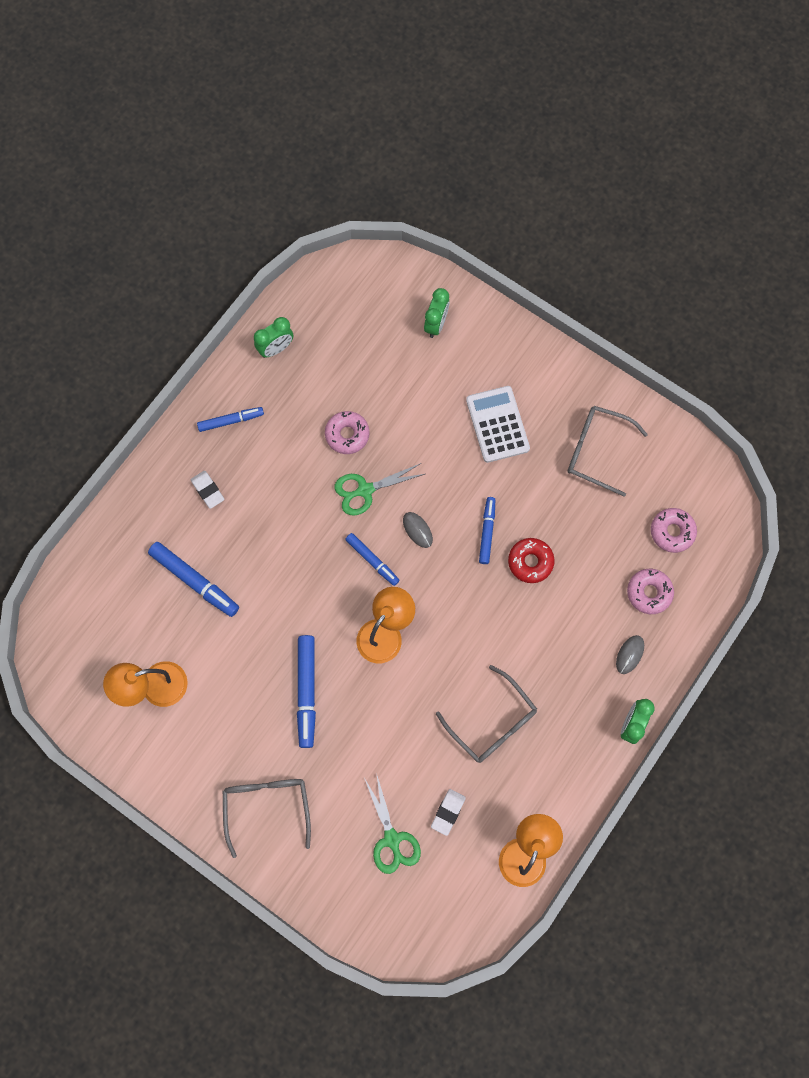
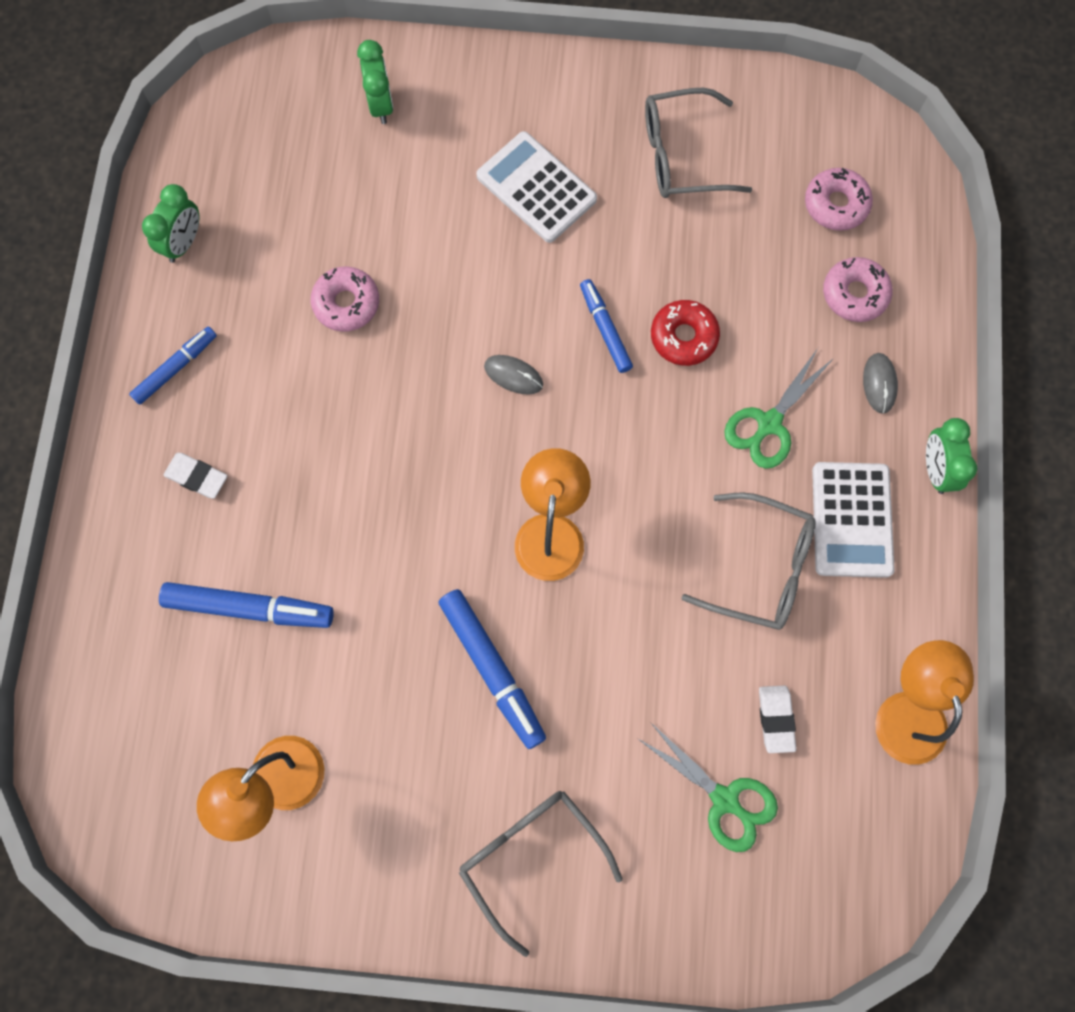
camera: 30 degrees left, 0 degrees up
(365, 490) = (413, 361): green scissors -> green scissors (769, 423)
(372, 560) = (477, 447): blue marker -> none
(562, 725) = (851, 520): none -> white calculator

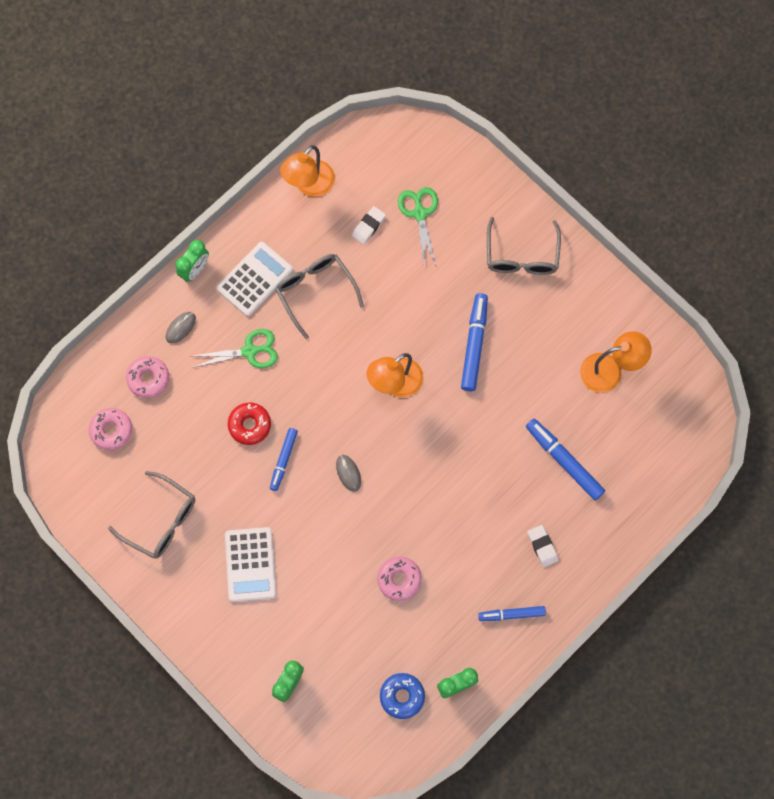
camera: 140 degrees left, 0 degrees up
(239, 185) = (402, 696): none -> blue donut

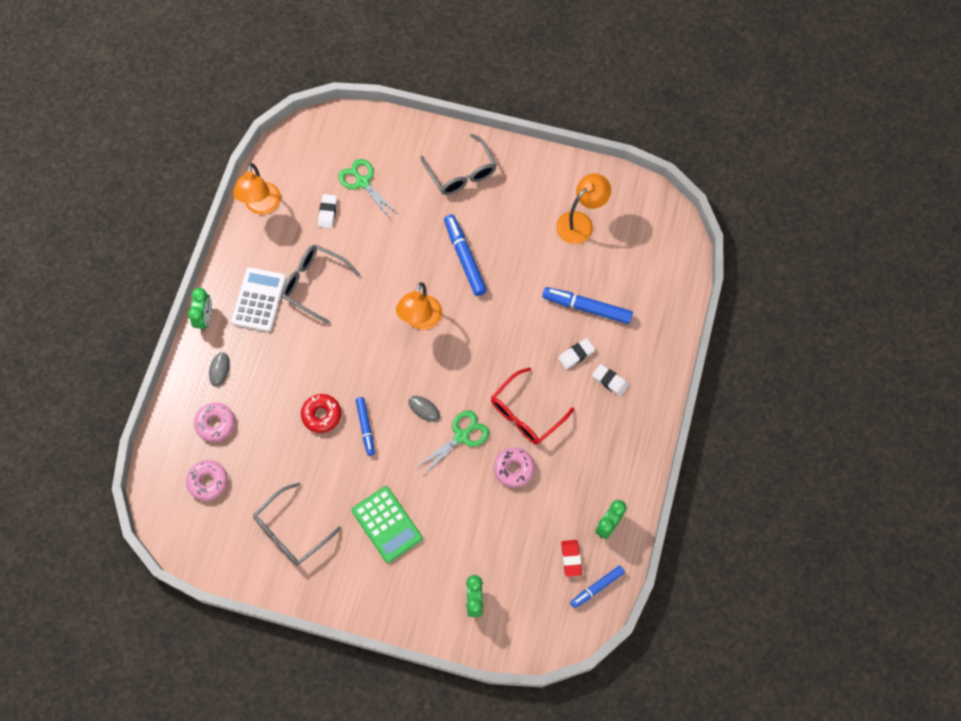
camera: 30 degrees left, 5 degrees down
(160, 520) = (291, 531): grey glasses -> grey glasses turned 135 degrees clockwise
(249, 351) = (287, 358): green scissors -> green scissors (461, 436)
(250, 564) = (387, 524): white calculator -> green calculator
(402, 696) = (571, 558): blue donut -> red eraser
(443, 532) = (526, 413): none -> red glasses
(511, 614) = (618, 446): blue marker -> blue marker (597, 587)
(525, 502) = (576, 355): none -> white eraser

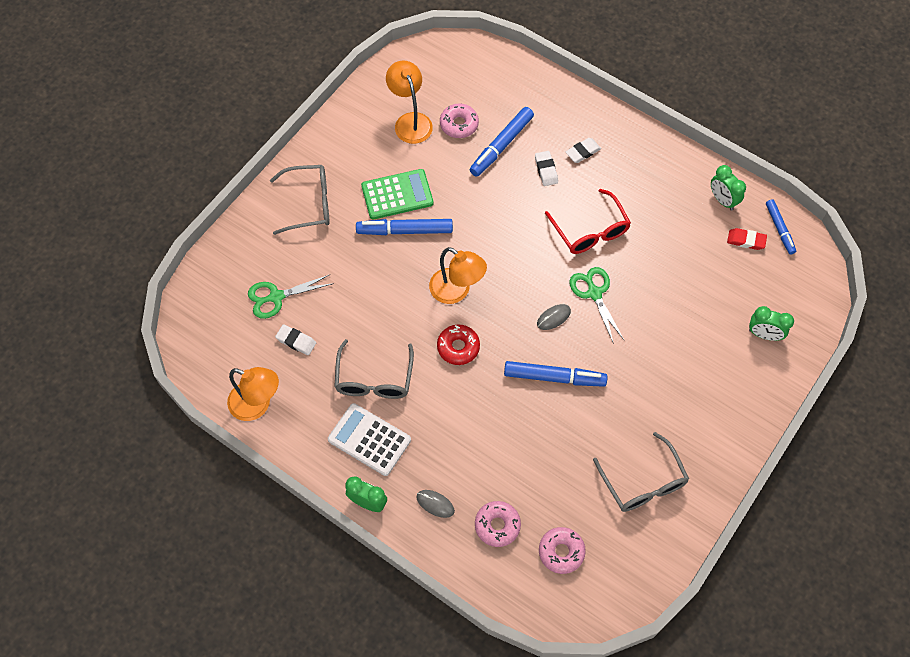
camera: 70 degrees left, 5 degrees down
(314, 284) = (374, 378): grey glasses -> grey glasses turned 45 degrees counterclockwise
(321, 415) = (525, 415): red donut -> red donut (458, 347)
(365, 427) = (554, 377): blue marker -> blue marker, size x1.57
(387, 524) = (664, 389): green calculator -> green calculator (397, 195)
(514, 469) = (643, 259): pink donut -> pink donut (459, 124)

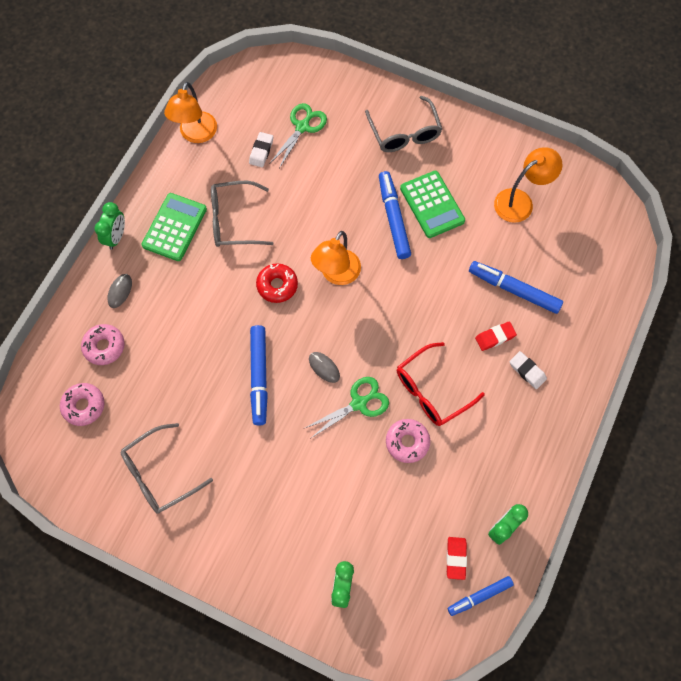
camera: 80 degrees right, 5 degrees up
(276, 297) = (302, 127): green scissors -> green scissors turned 60 degrees clockwise
(369, 439) = (175, 227): white calculator -> green calculator
(459, 124) = (529, 246): pink donut -> pink donut (407, 442)
(546, 170) = (495, 337): white eraser -> red eraser

